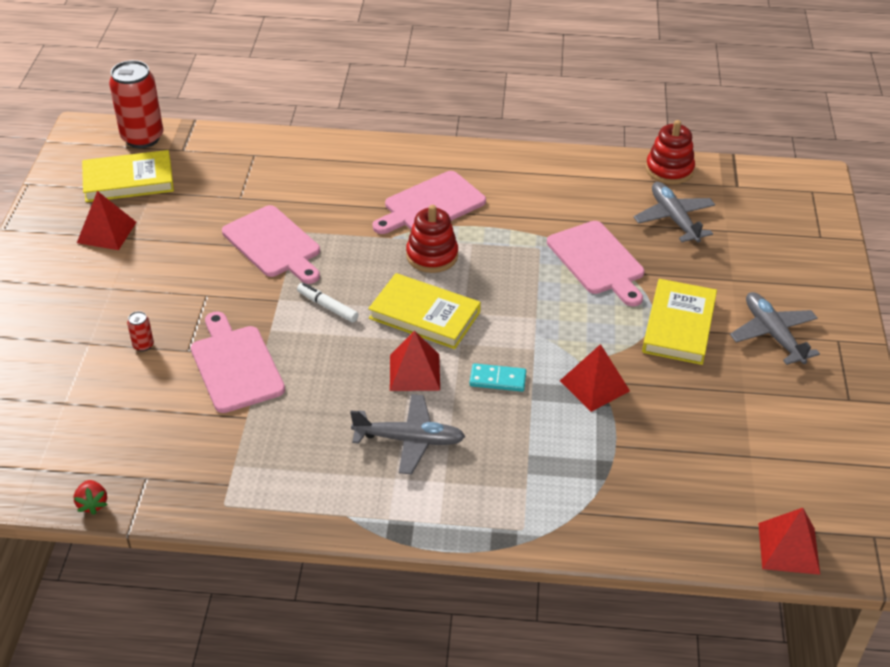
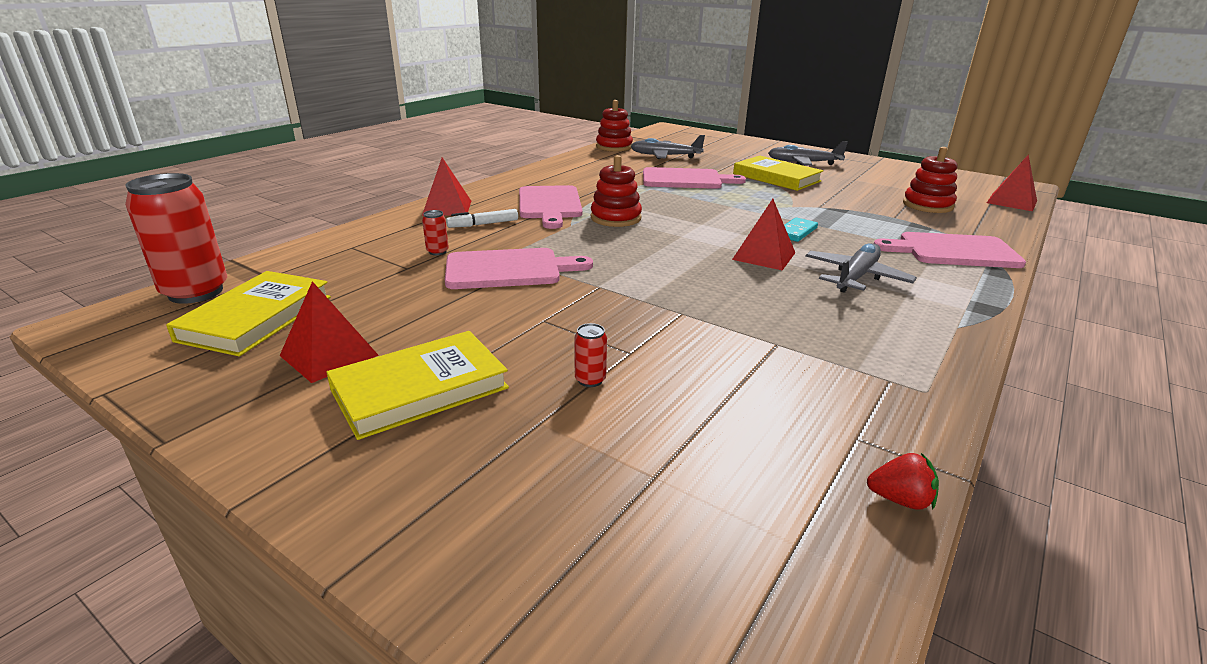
camera: 60 degrees left, 15 degrees down
(235, 365) = (684, 331): pink cutting board -> pink cutting board (953, 251)
(278, 196) = (437, 252): none -> red can
(327, 307) = (636, 268): white marker -> white marker (483, 224)
(424, 315) = (690, 236): yellow book -> yellow book (420, 389)
(594, 385) = (823, 208): red pyramid -> red pyramid (447, 208)
(691, 469) = (927, 205): none -> red stacking toy

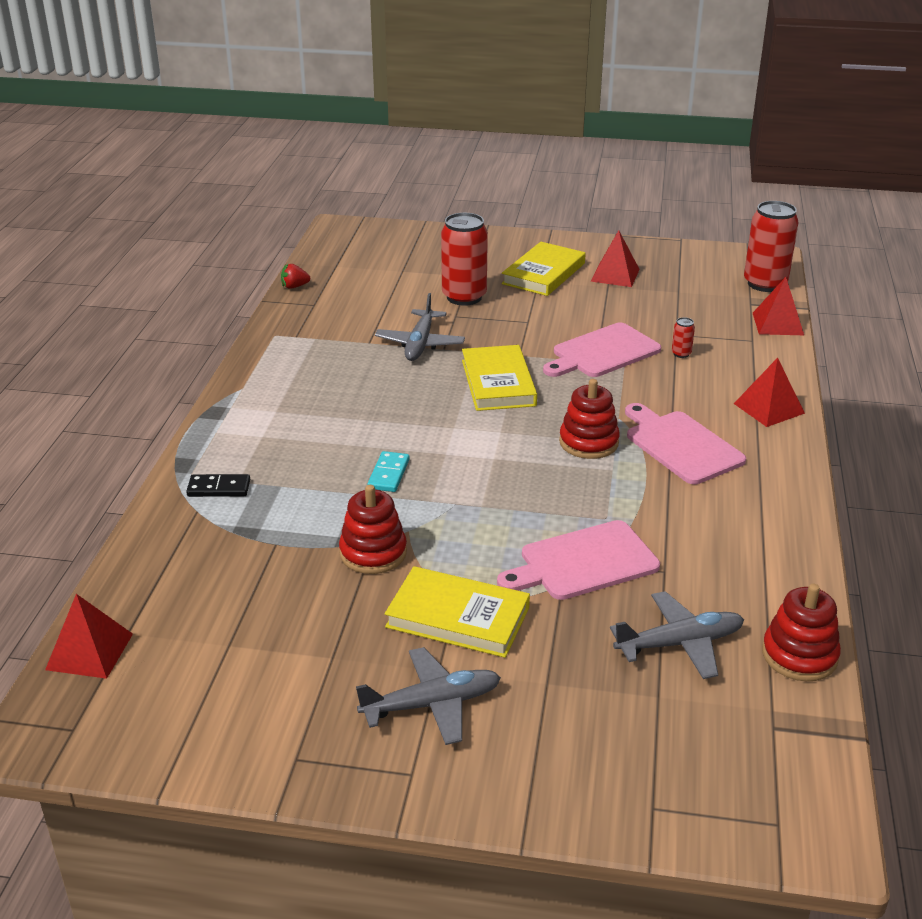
camera: 155 degrees right, 5 degrees up
(256, 318) = (693, 280): yellow book -> yellow book (498, 383)
(483, 224) = (698, 395): white marker -> none
(590, 380) = (464, 297): red can -> red can, size x2.42
(764, 256) = (408, 426): red pyramid -> red pyramid (777, 324)
(856, 277) = (320, 420): grey plane -> grey plane (420, 344)
(927, 205) = (225, 594): red stacking toy -> red stacking toy (373, 553)
(953, 251) = (219, 488): pink cutting board -> black domino

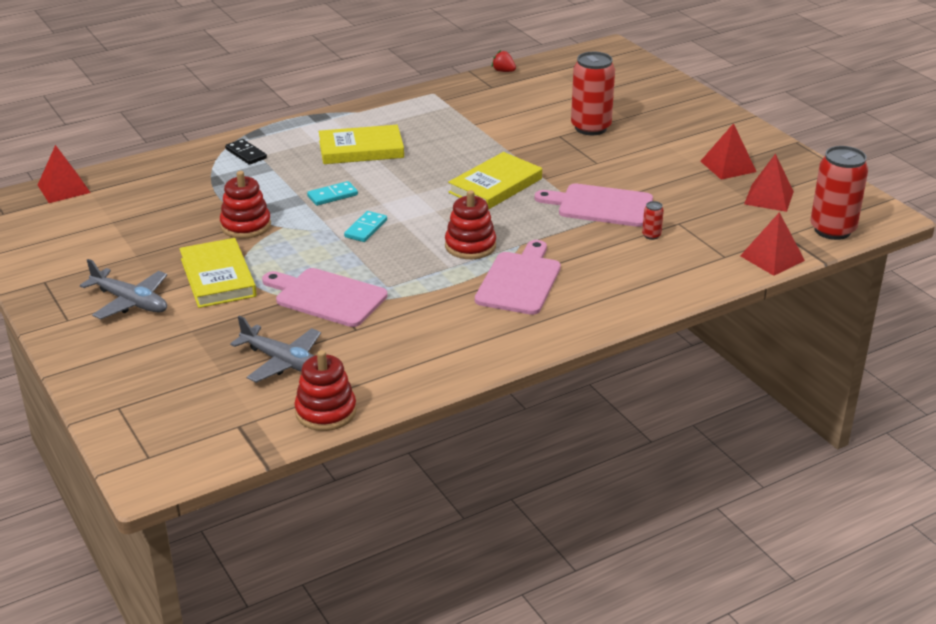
camera: 50 degrees right, 0 degrees up
(420, 344) = (501, 140): grey plane -> none
(481, 483) = (366, 229): none -> turquoise domino
(543, 273) = (678, 140): yellow book -> yellow book (361, 149)
(769, 408) = (629, 298): red pyramid -> red pyramid (769, 198)

